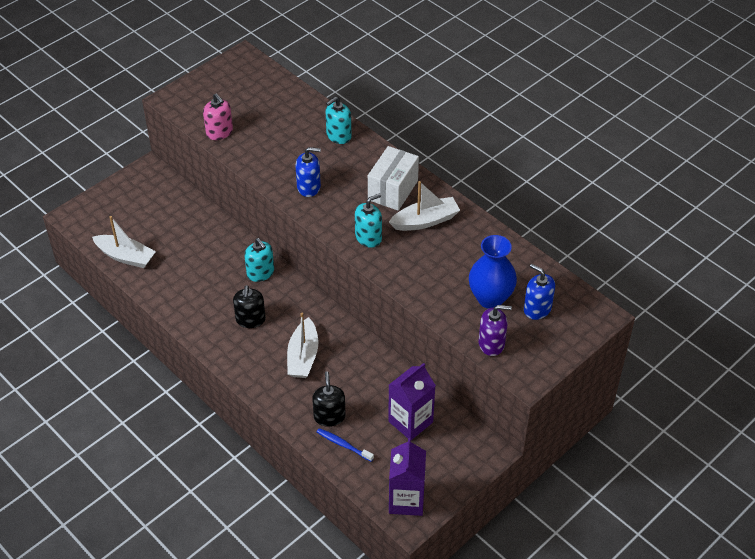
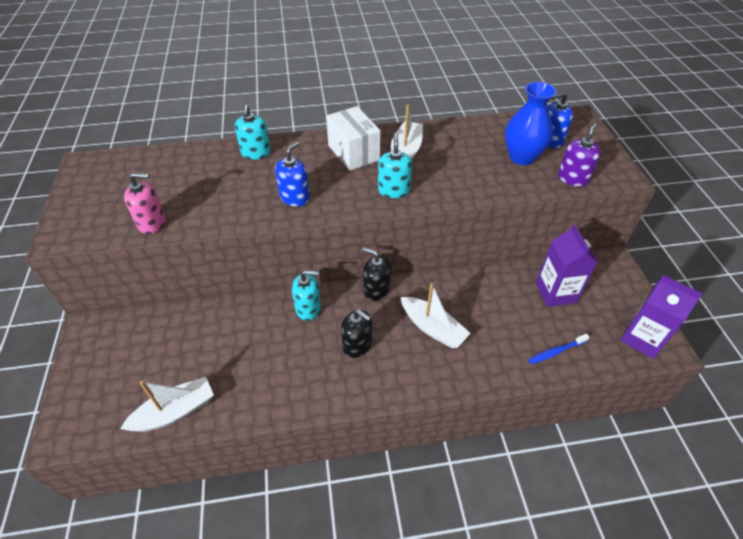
camera: 55 degrees left, 0 degrees up
(329, 416) = (516, 345): black soap dispenser -> black soap dispenser (376, 290)

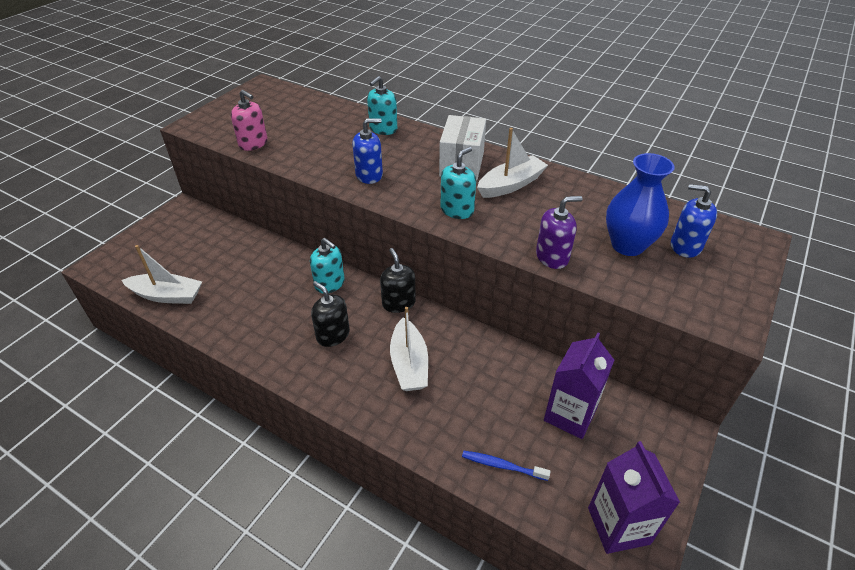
camera: 40 degrees right, 5 degrees down
(357, 345) = (333, 335): black soap dispenser -> black soap dispenser turned 150 degrees clockwise
(573, 178) = (662, 293): purple soap dispenser -> purple soap dispenser (552, 257)

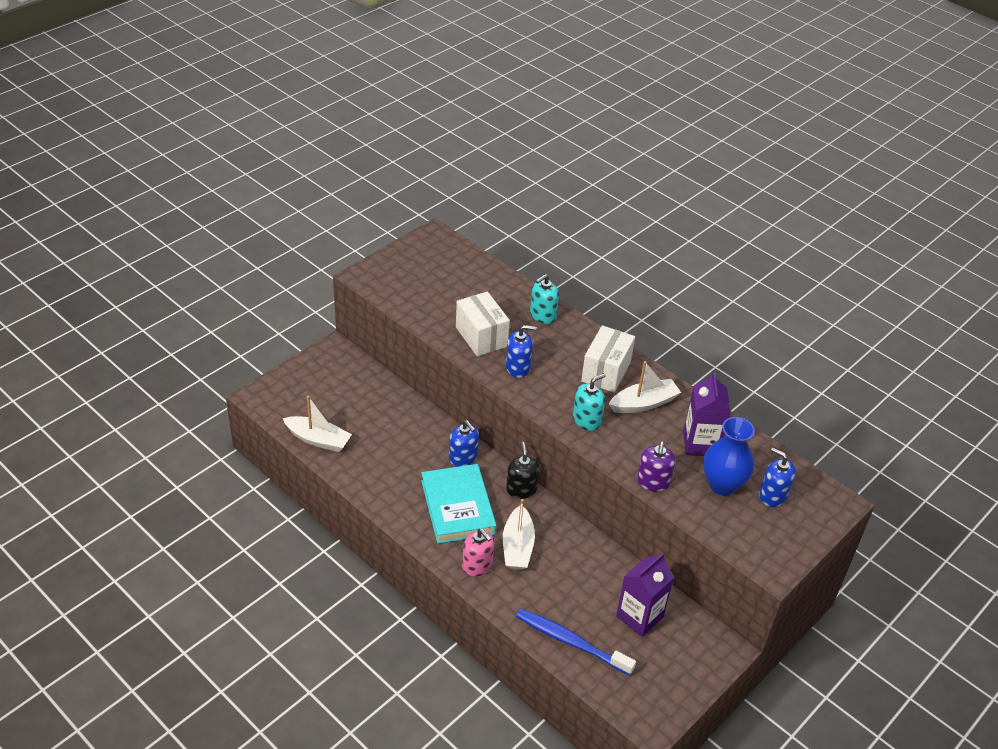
camera: 10 degrees right, 0 degrees up
(253, 143) = (418, 310): pink soap dispenser -> pink soap dispenser (477, 565)
(324, 155) = (481, 337): none -> white box
(330, 283) = (463, 458): turquoise soap dispenser -> blue soap dispenser
(333, 335) = (457, 507): black soap dispenser -> turquoise book
(502, 466) = (571, 642): blue toothbrush -> blue toothbrush, size x1.84
(552, 257) = (653, 482): purple soap dispenser -> purple soap dispenser turned 105 degrees clockwise
(618, 525) = (645, 702): purple carton -> purple carton (700, 444)

